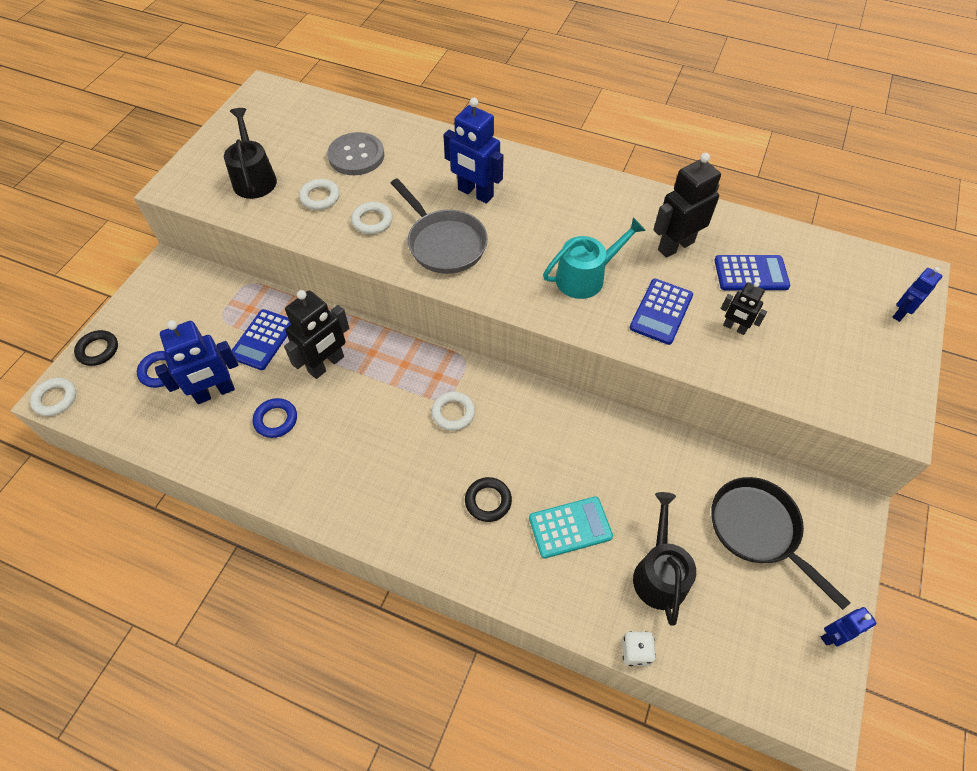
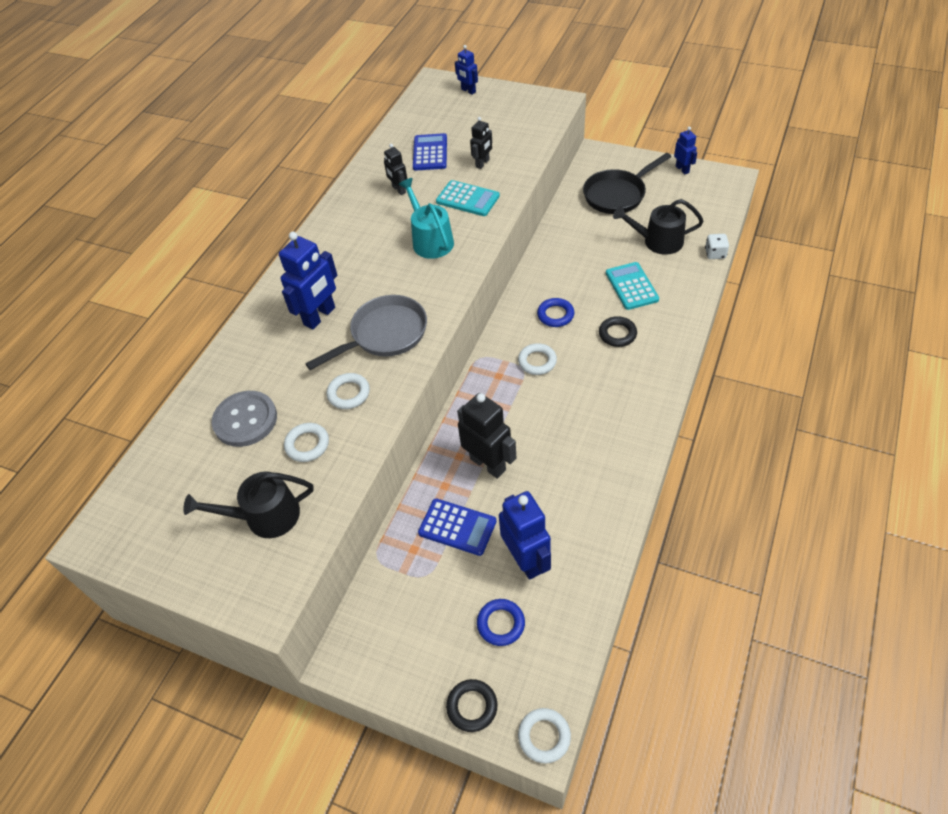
camera: 85 degrees left, 5 degrees down
(276, 420) = (555, 497): blue ring -> blue ring (555, 315)
(661, 312) = (467, 199): blue calculator -> turquoise calculator
(675, 246) = (399, 190): black robot -> black robot, size x0.56

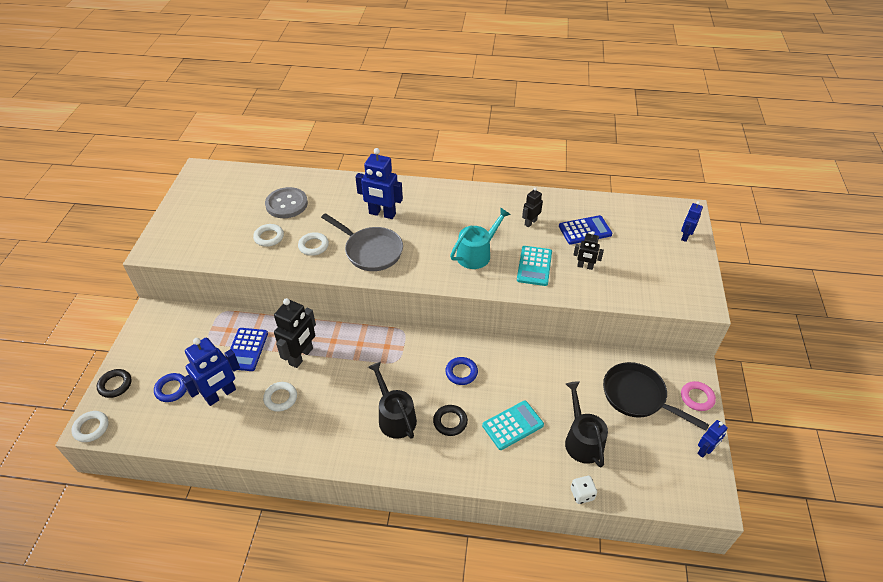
camera: 70 degrees right, 5 degrees down
(265, 516) = (214, 233): black watering can -> black watering can (395, 417)
(537, 361) = (406, 369): white ring -> white ring (280, 398)
(627, 159) = (697, 398): none -> pink ring

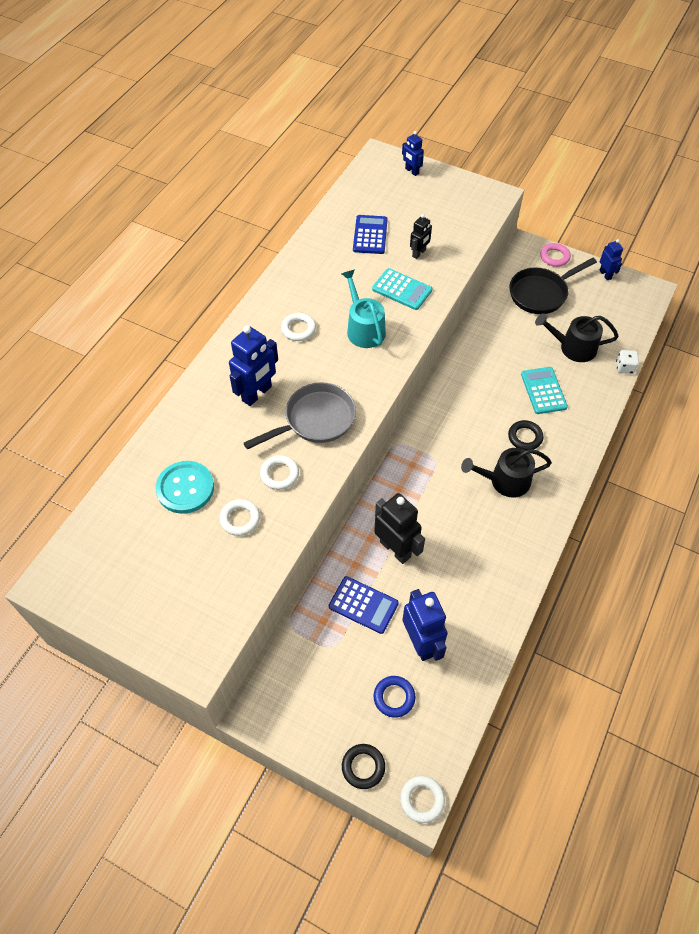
camera: 70 degrees left, 10 degrees up
(280, 398) = (447, 581): white ring -> white ring (298, 329)
(286, 204) = (185, 488): grey button -> turquoise button
(461, 372) = (470, 410): blue ring -> none
(530, 222) = (338, 271): black robot -> none

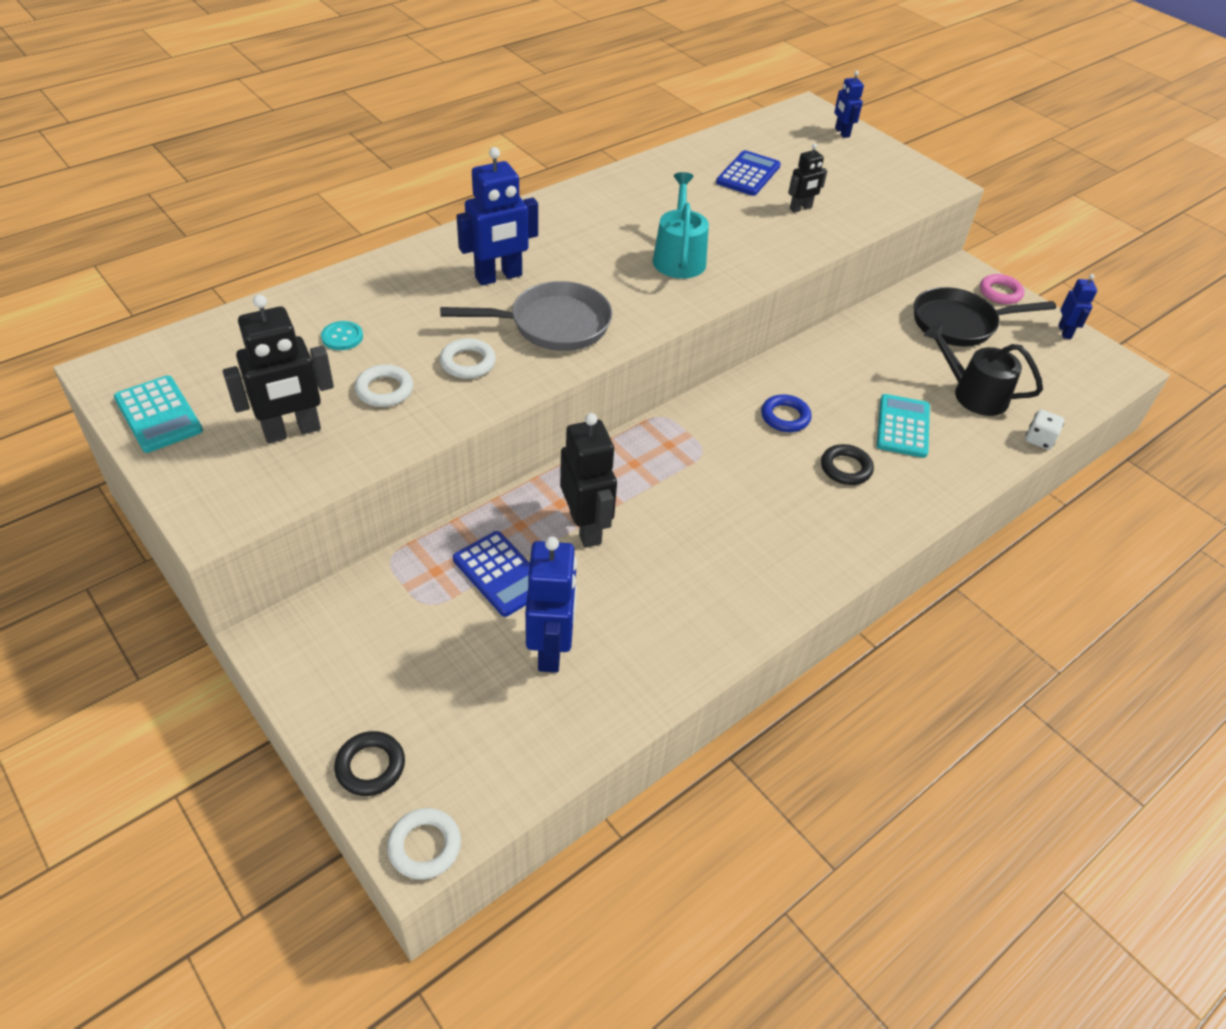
camera: 20 degrees right, 10 degrees down
(185, 488) = (342, 337): turquoise button -> turquoise button, size x0.51
(202, 577) = (292, 431): none -> black robot
(298, 329) = (595, 233): white ring -> none
(394, 697) = (470, 699): blue ring -> blue ring (785, 417)
(402, 290) = (754, 235): turquoise calculator -> turquoise calculator (158, 415)
(505, 481) = (788, 507): black watering can -> none

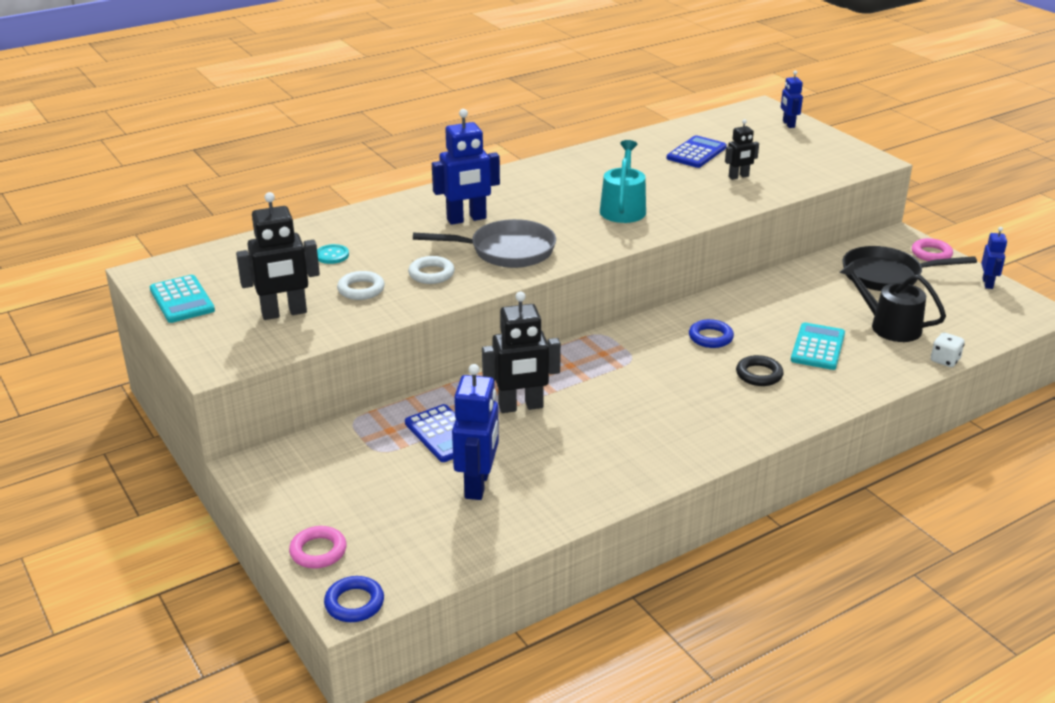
camera: 10 degrees right, 15 degrees down
(370, 766) = (318, 551): black ring -> pink ring
(424, 846) = (354, 603): white ring -> blue ring
(586, 528) = (521, 407): black robot -> black robot turned 90 degrees clockwise

